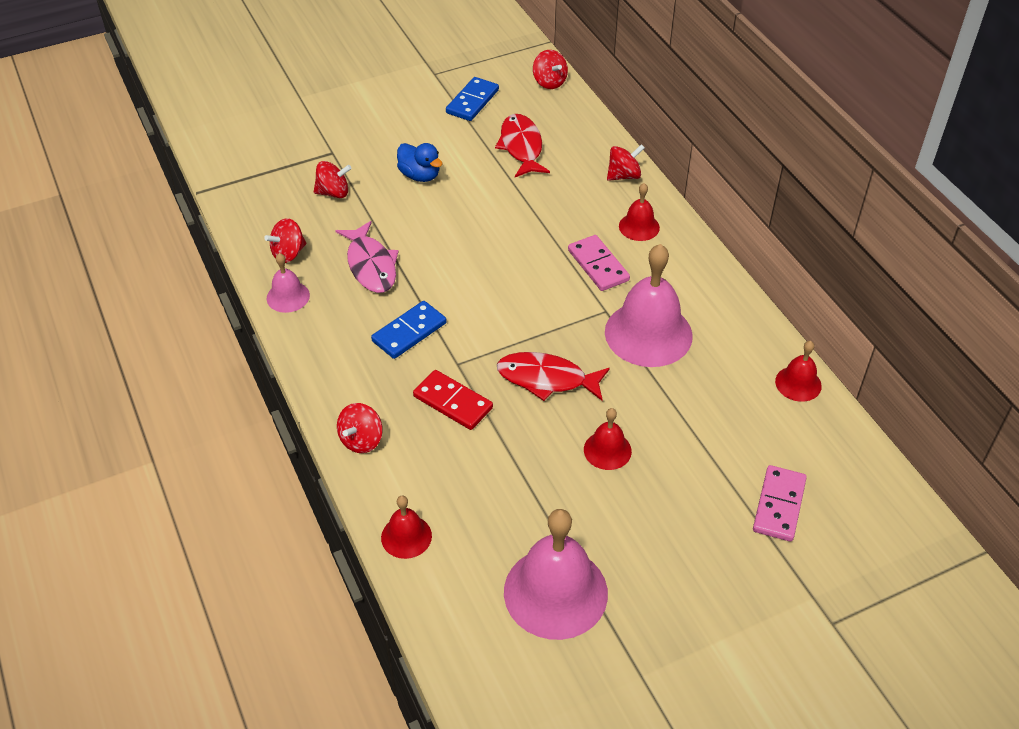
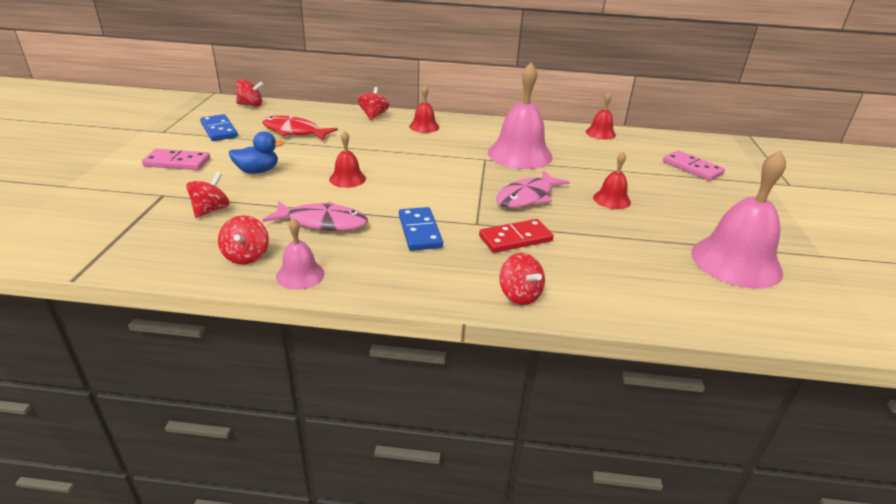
camera: 60 degrees left, 15 degrees down
(406, 536) = (647, 309): red bell -> red bell (347, 179)
(546, 379) = (527, 197): red fish -> pink fish
(598, 265) = (441, 147): pink domino -> pink domino (177, 162)

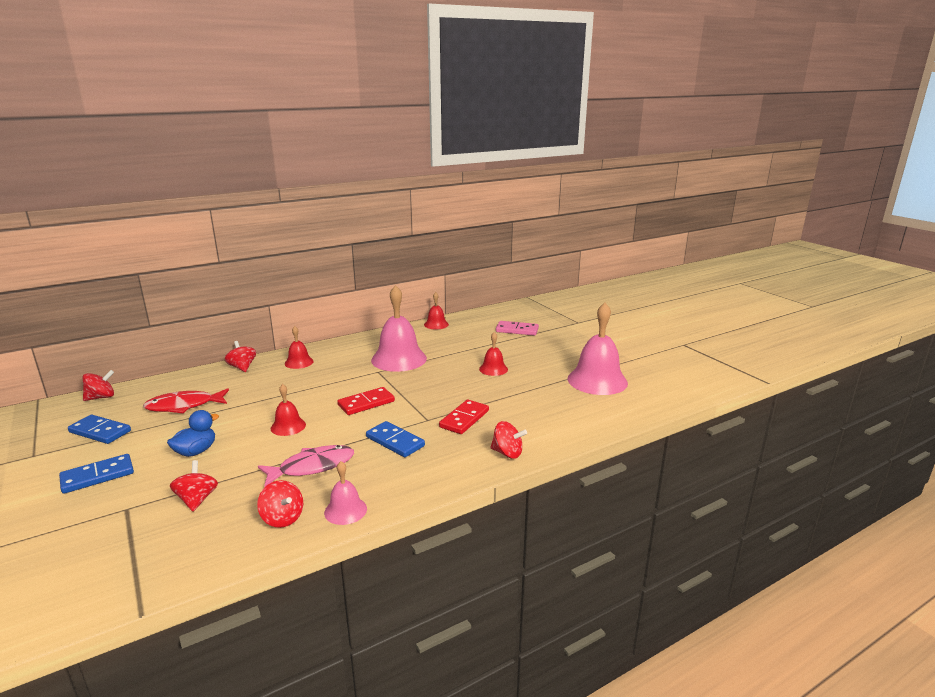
camera: 35 degrees left, 10 degrees down
(177, 162) = (97, 476): pink domino -> blue domino
(437, 184) = (366, 403): none -> red domino
(527, 197) = (439, 388): pink fish -> none

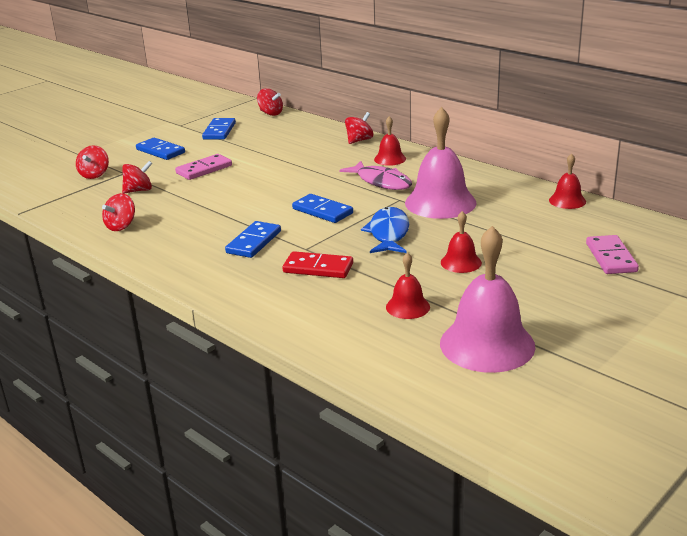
camera: 75 degrees right, 5 degrees up
(184, 406) = (273, 143): red fish -> none
(196, 451) = (204, 169): blue duck -> pink domino
(288, 426) = (259, 190): red bell -> red bell (407, 307)
(312, 467) = (196, 217): pink fish -> pink fish (381, 182)
(345, 510) = (136, 247): pink bell -> none
(366, 403) = (322, 211): red domino -> blue domino
(430, 384) = (388, 233): none -> blue fish
(507, 453) = (256, 305): red spinning top -> red spinning top (94, 175)

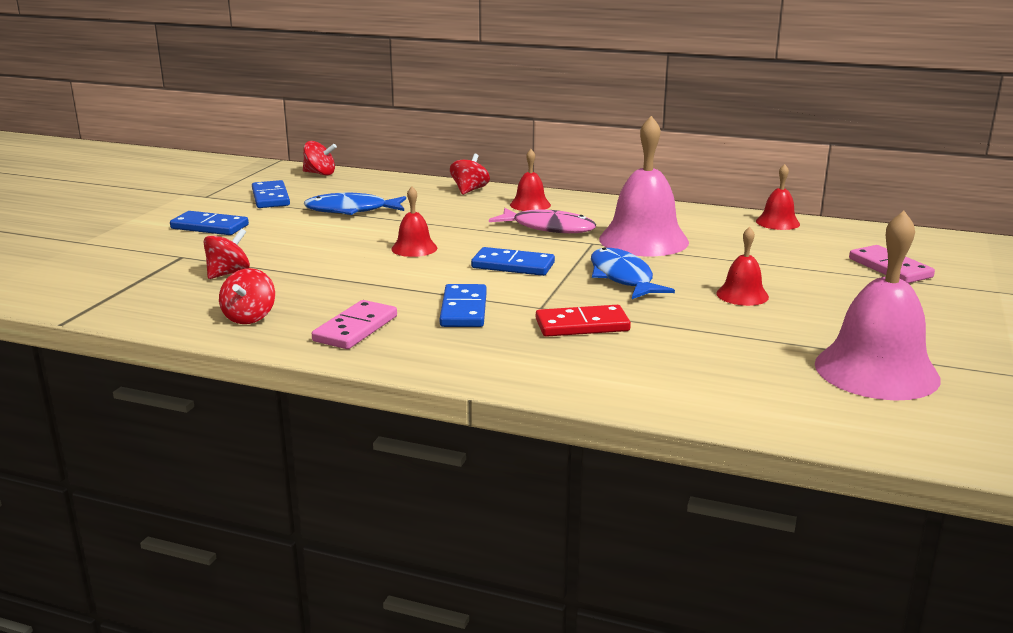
camera: 25 degrees left, 5 degrees down
(94, 175) = (137, 263): red spinning top -> none
(204, 169) = (298, 240): pink domino -> pink domino (355, 328)
(261, 148) = (351, 210): none -> blue fish
(407, 307) = (740, 348): red bell -> red bell (414, 248)

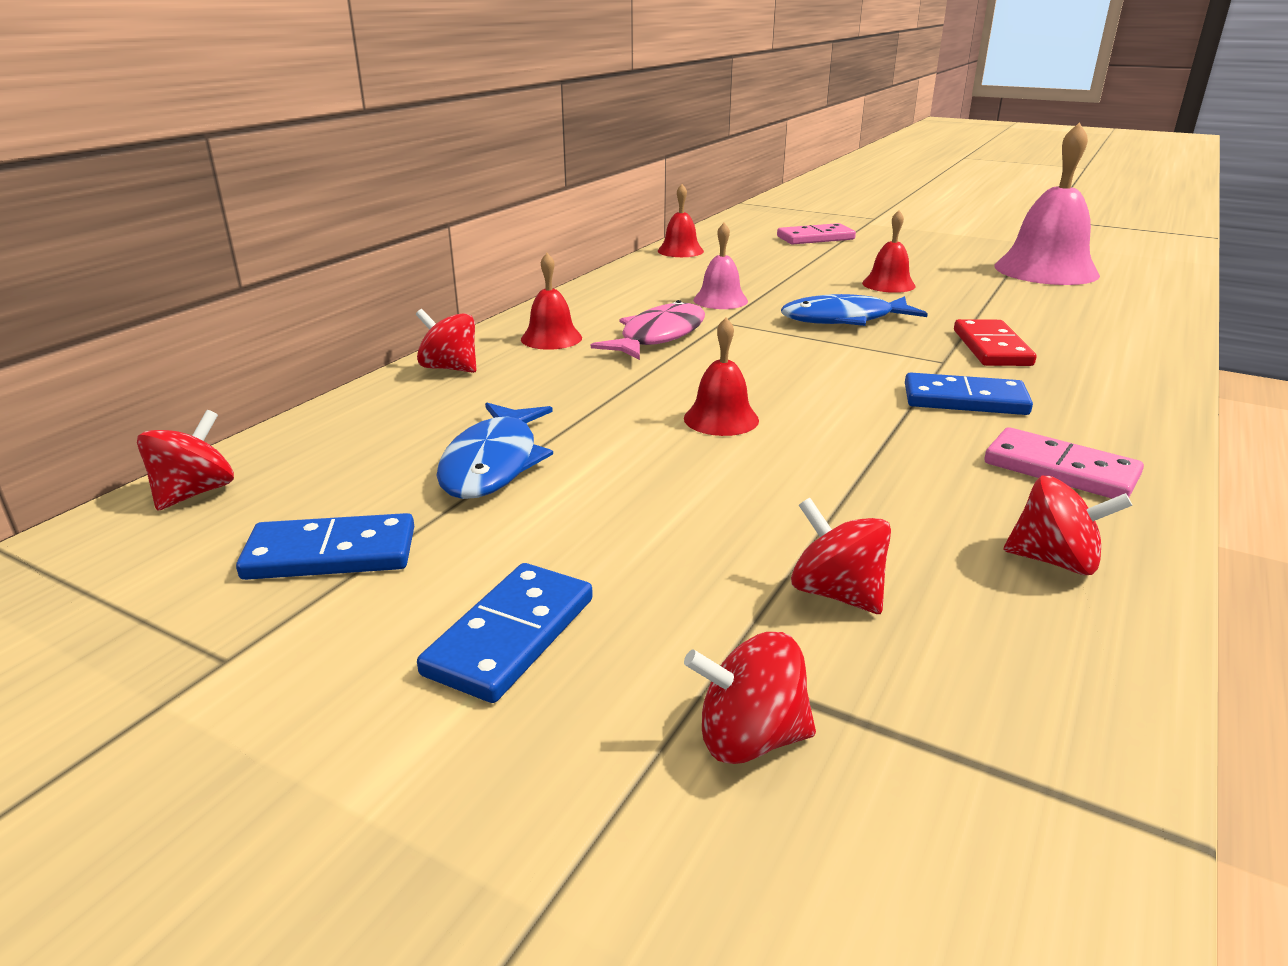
camera: 80 degrees left, 5 degrees up
(141, 261) = (749, 738): none -> red spinning top
(513, 265) = (802, 364): blue domino -> none
(643, 240) = (720, 300): pink bell -> pink bell, size x0.50

